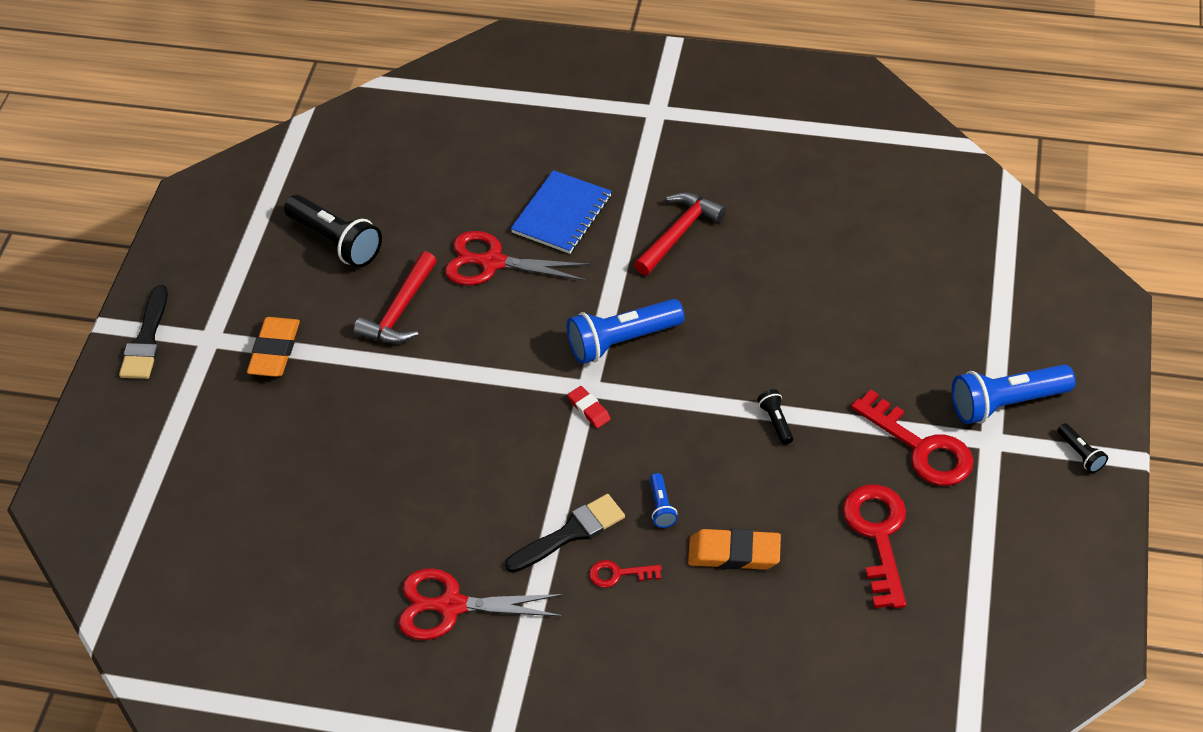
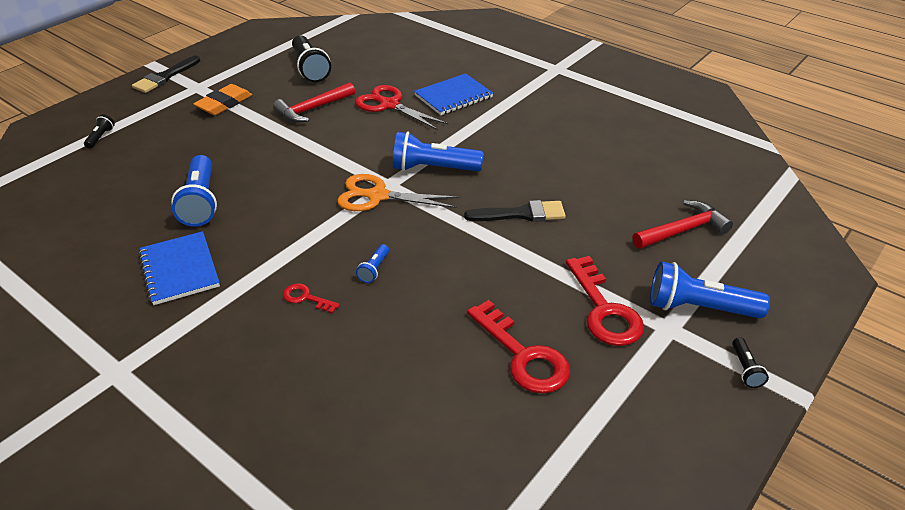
camera: 25 degrees right, 10 degrees down
(390, 510) = (200, 202): none -> blue flashlight
(451, 606) = (179, 269): red scissors -> blue notebook
(570, 533) = (298, 260): black brush -> black brush (521, 214)
(589, 409) = (377, 196): red eraser -> orange scissors
(679, 233) = (521, 128): red hammer -> red hammer (683, 230)
(734, 553) = (400, 320): orange eraser -> none
(776, 421) = (502, 250): black flashlight -> black flashlight (101, 137)
(878, 535) = (523, 355): red key -> red key turned 120 degrees clockwise

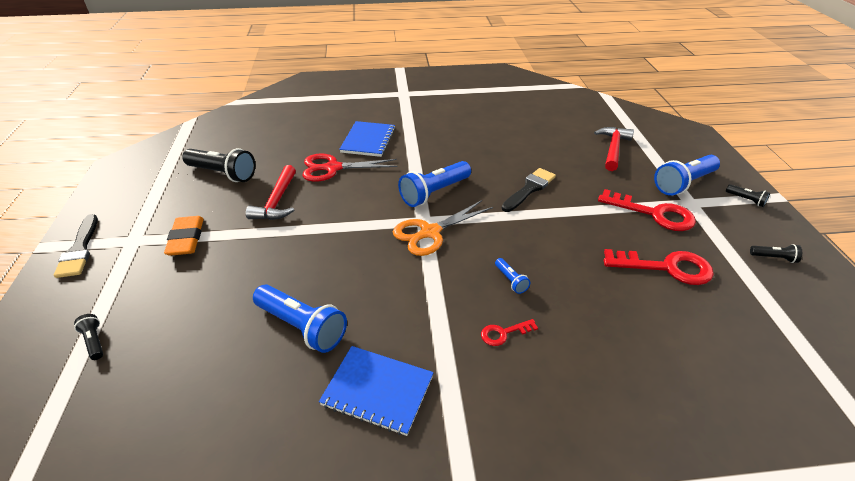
camera: 45 degrees left, 0 degrees up
(657, 431) = (774, 258): none -> black flashlight

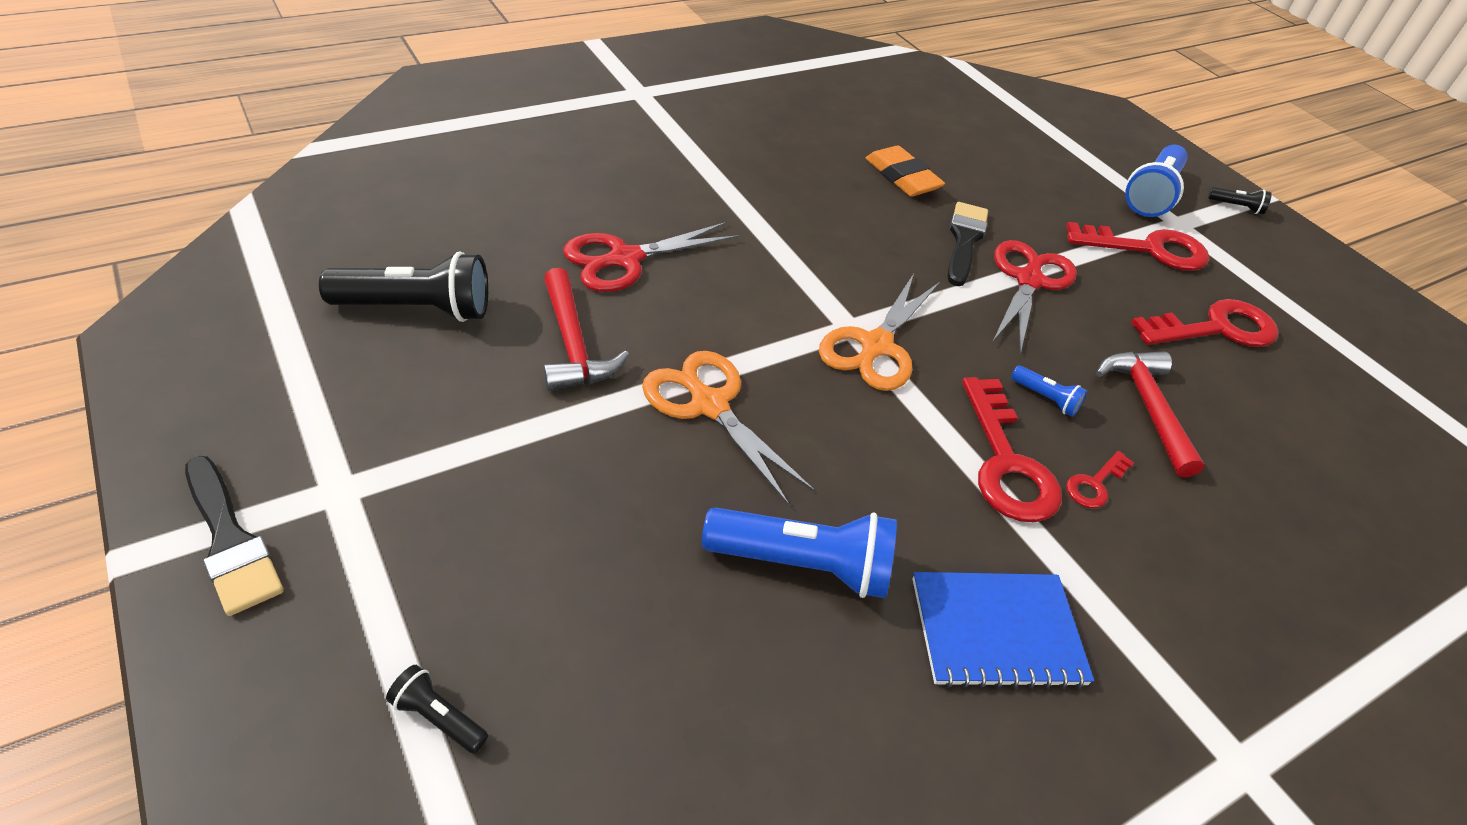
camera: 30 degrees left, 5 degrees up
(186, 239) = (454, 460): orange eraser -> orange eraser (902, 177)
(318, 242) = (709, 405): none -> orange scissors
(368, 140) = (647, 194): blue notebook -> none
(434, 193) = (831, 274): blue flashlight -> none
(457, 308) = (1006, 463): none -> red key
(553, 217) = (1028, 281): none -> red scissors
(613, 149) = (1029, 153): red hammer -> red hammer (1147, 407)
(774, 258) = (1317, 286): black flashlight -> none

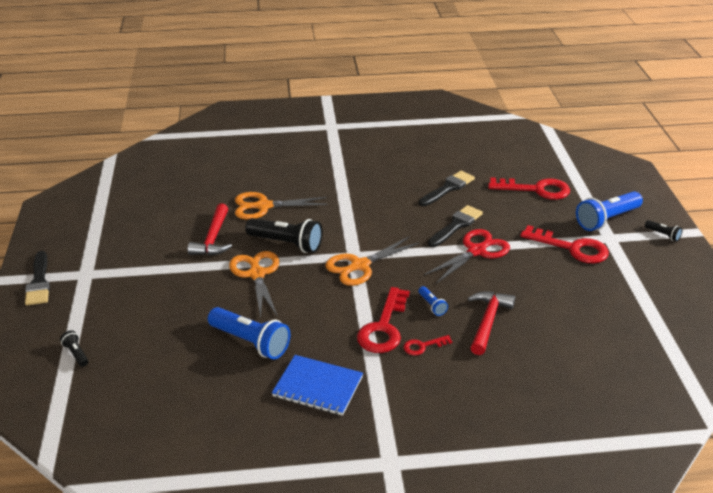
camera: 30 degrees right, 10 degrees down
(417, 309) = (156, 212): black flashlight -> black flashlight (286, 244)
(625, 259) = (263, 206): red scissors -> orange scissors
(902, 177) = (448, 188): orange eraser -> black brush
(1216, 329) = (573, 294): red key -> red key (536, 189)

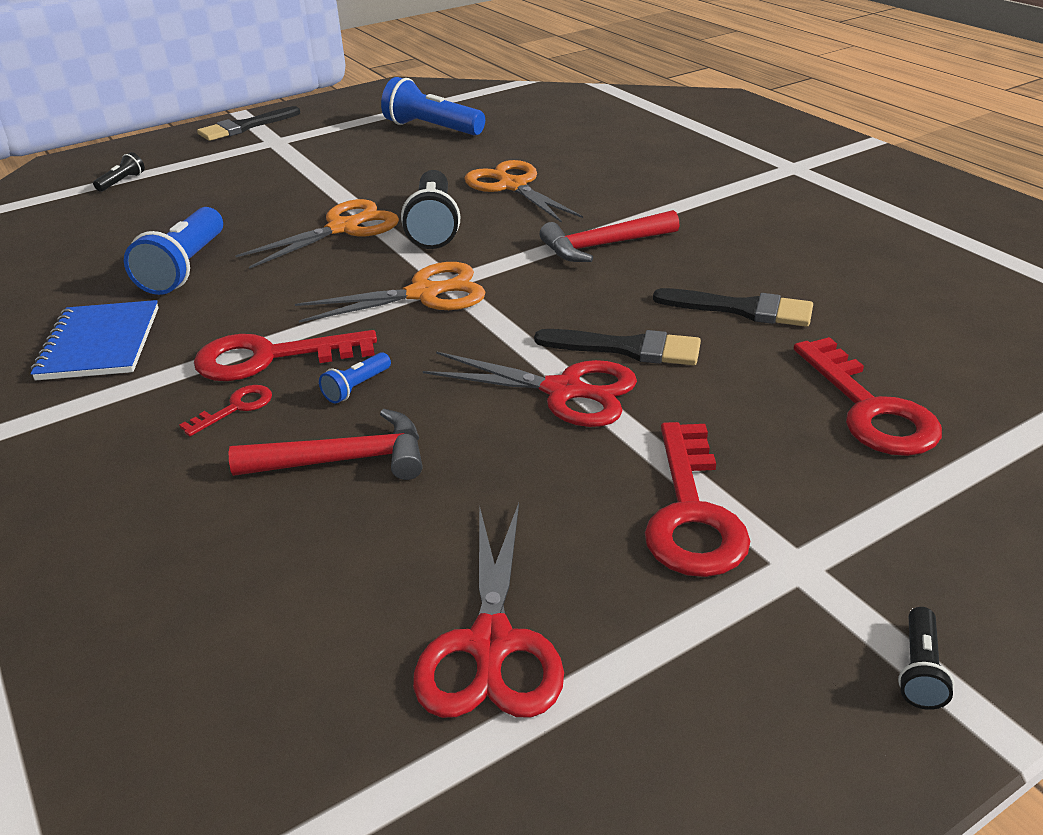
camera: 65 degrees right, 0 degrees up
(213, 238) = (404, 180): red hammer -> red hammer (603, 246)
(360, 266) = (424, 294): orange scissors -> orange scissors turned 135 degrees clockwise
(423, 346) = (236, 408): red key -> red key turned 90 degrees clockwise
(607, 220) = (872, 543): blue flashlight -> blue flashlight (432, 128)
(616, 311) = (491, 644): none -> red scissors

